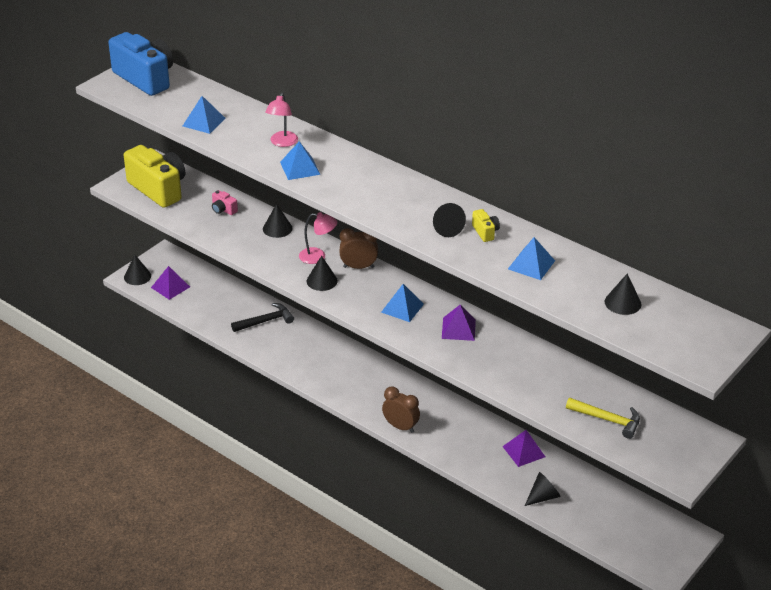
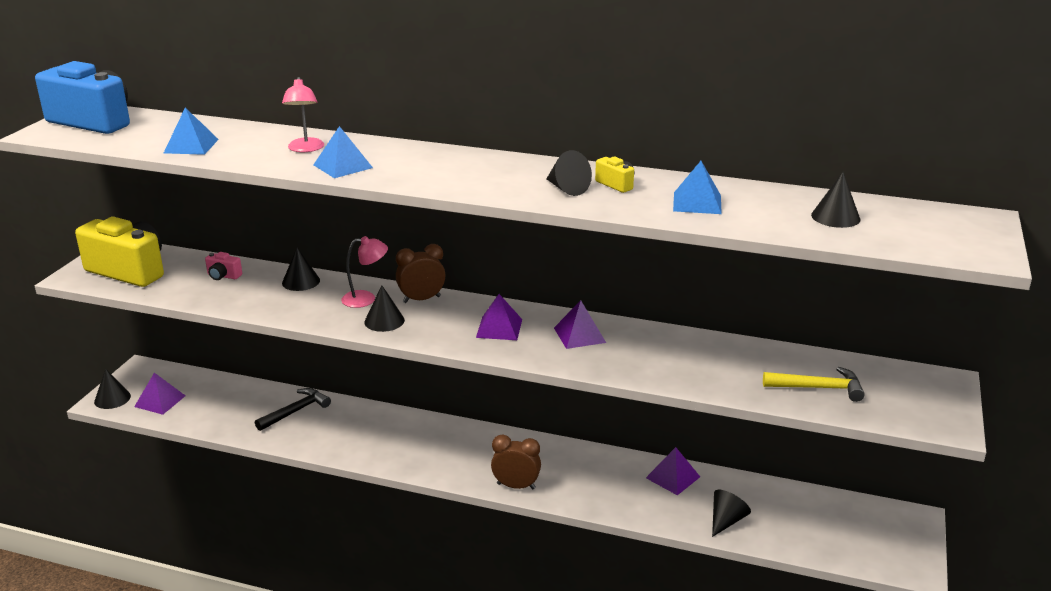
camera: 20 degrees left, 10 degrees down
(402, 308) = (499, 328): blue pyramid -> purple pyramid

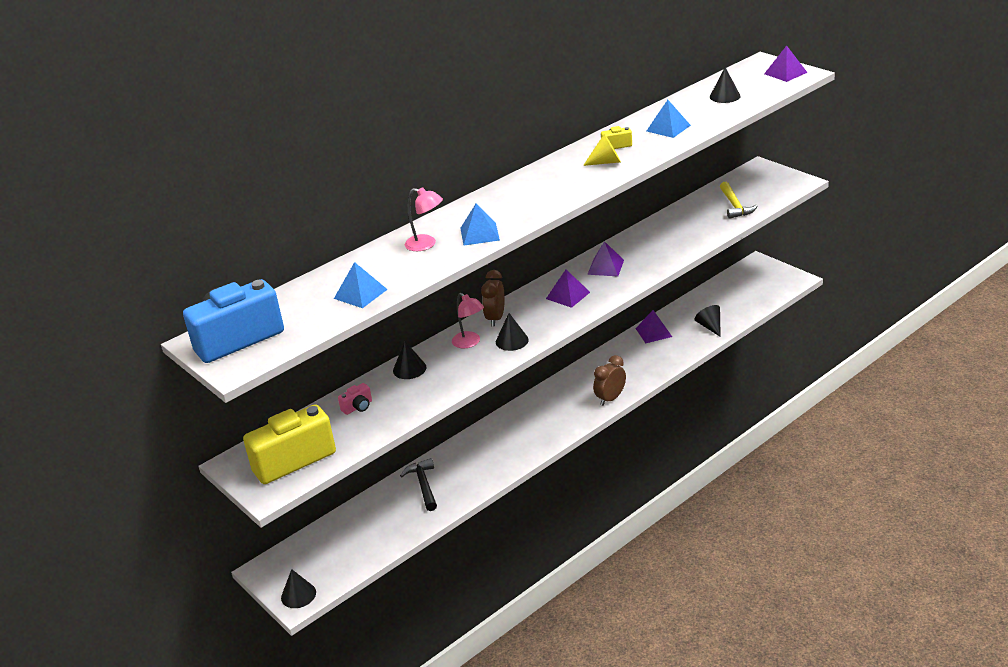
camera: 55 degrees left, 5 degrees up
(160, 401) = (332, 564): purple pyramid -> purple pyramid (785, 73)
(366, 299) = (470, 343): pink lamp -> pink lamp turned 120 degrees clockwise
(567, 189) = (606, 162): black cone -> yellow cone
(818, 388) = (735, 206): yellow hammer -> yellow hammer turned 135 degrees clockwise

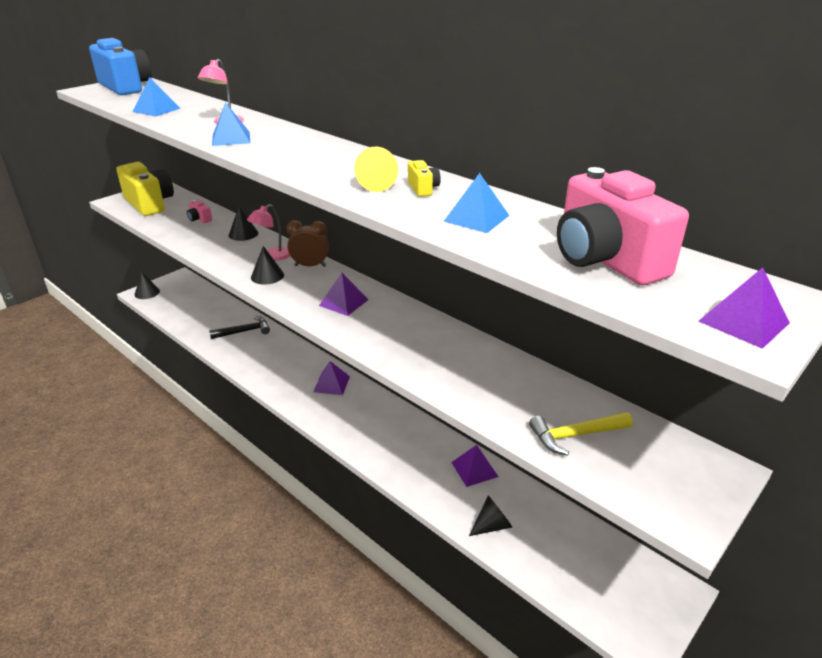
camera: 80 degrees right, 0 degrees up
(605, 267) = (401, 324): purple pyramid -> purple pyramid (331, 384)
(610, 399) = (345, 435): brown clock -> none
(725, 96) = (605, 260): black cone -> pink camera

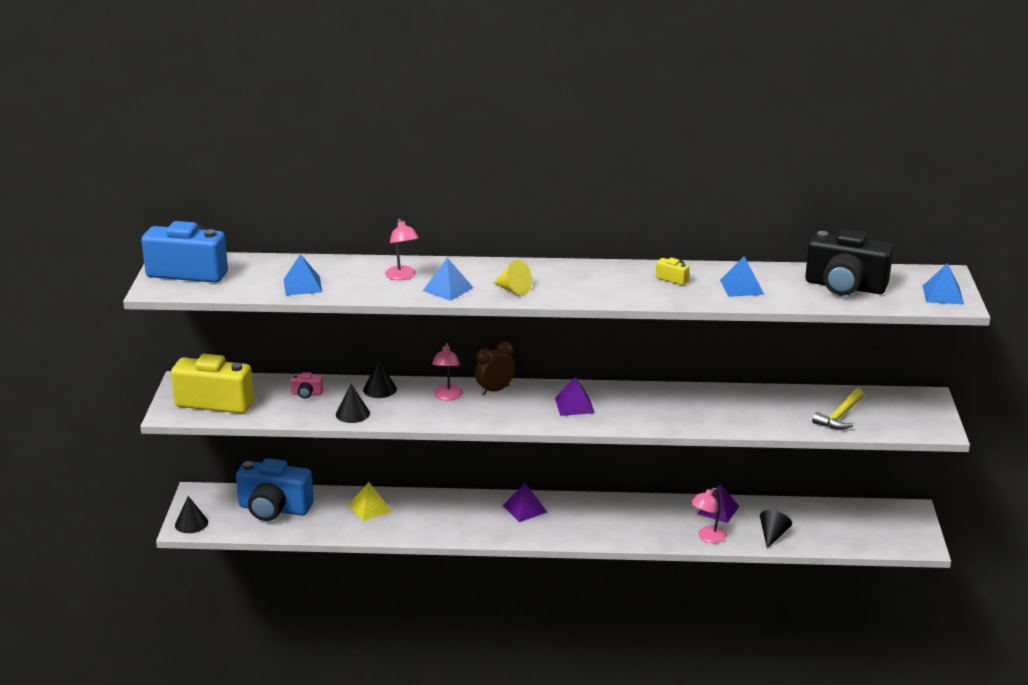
camera: 40 degrees left, 5 degrees down
(197, 305) = (274, 509): none -> blue camera
(244, 331) = (370, 508): black hammer -> yellow pyramid
(267, 276) = (476, 413): black cone -> black cone (352, 413)
(375, 184) = (638, 287): yellow cone -> yellow cone (513, 290)
(430, 490) = (708, 537): none -> pink lamp
(605, 260) = (845, 286): pink camera -> black camera
(743, 322) = (943, 295): purple pyramid -> blue pyramid

